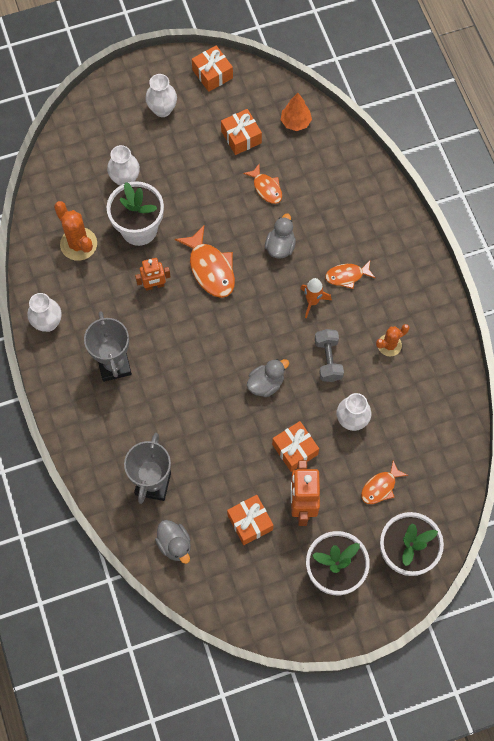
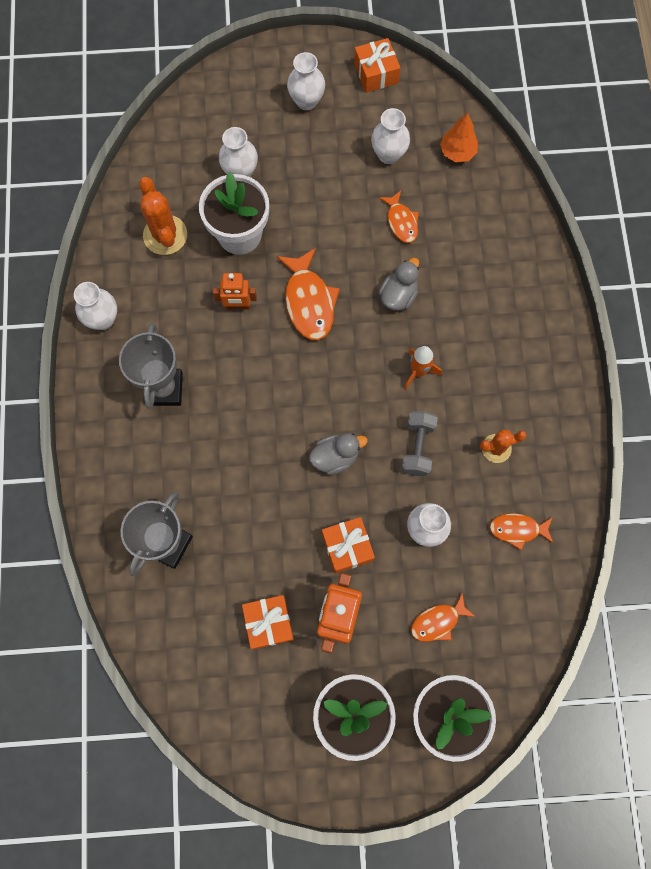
camera: 15 degrees right, 5 degrees up
(175, 544) = (172, 626): grey duck -> none
(241, 137) = (388, 154): orange gift -> white vase
(347, 276) = (468, 351): orange fish -> orange fish (517, 529)

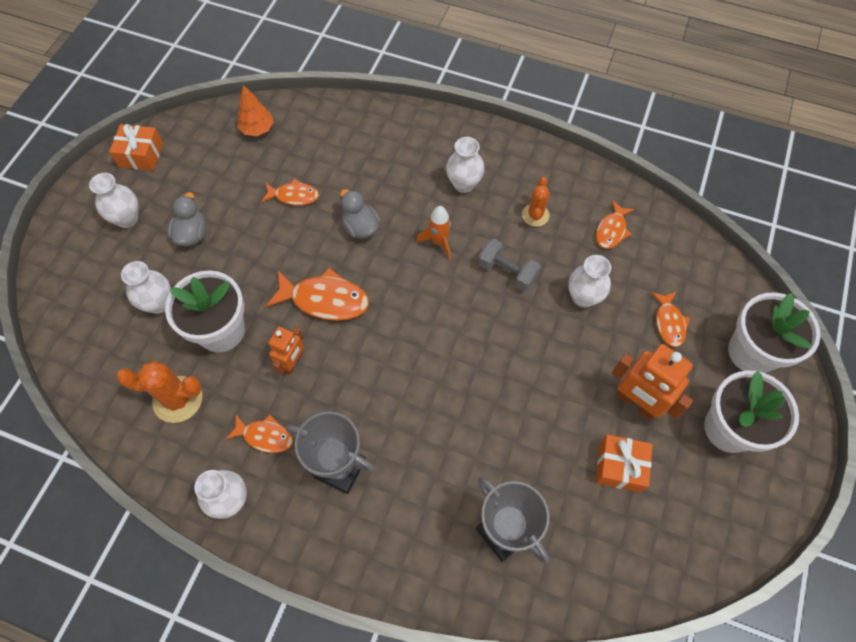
camera: 65 degrees left, 10 degrees down
(165, 317) = (265, 436): none -> orange fish
(335, 457) = (485, 341): grey duck -> grey duck (192, 234)
(347, 547) = (574, 367): orange gift -> none
(388, 154) = (225, 178): white vase -> white vase (464, 184)

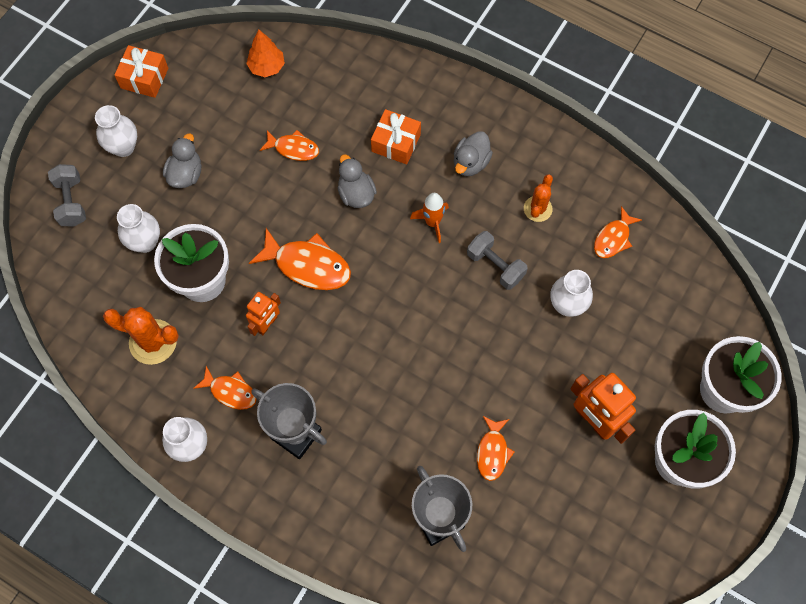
camera: 10 degrees right, 5 degrees up
(79, 277) = (71, 202): none -> grey dumbbell
(464, 184) = (470, 163): white vase -> grey duck
(620, 467) = (562, 479): orange gift -> orange gift (396, 143)
(669, 323) = (647, 346): orange fish -> orange fish (492, 452)

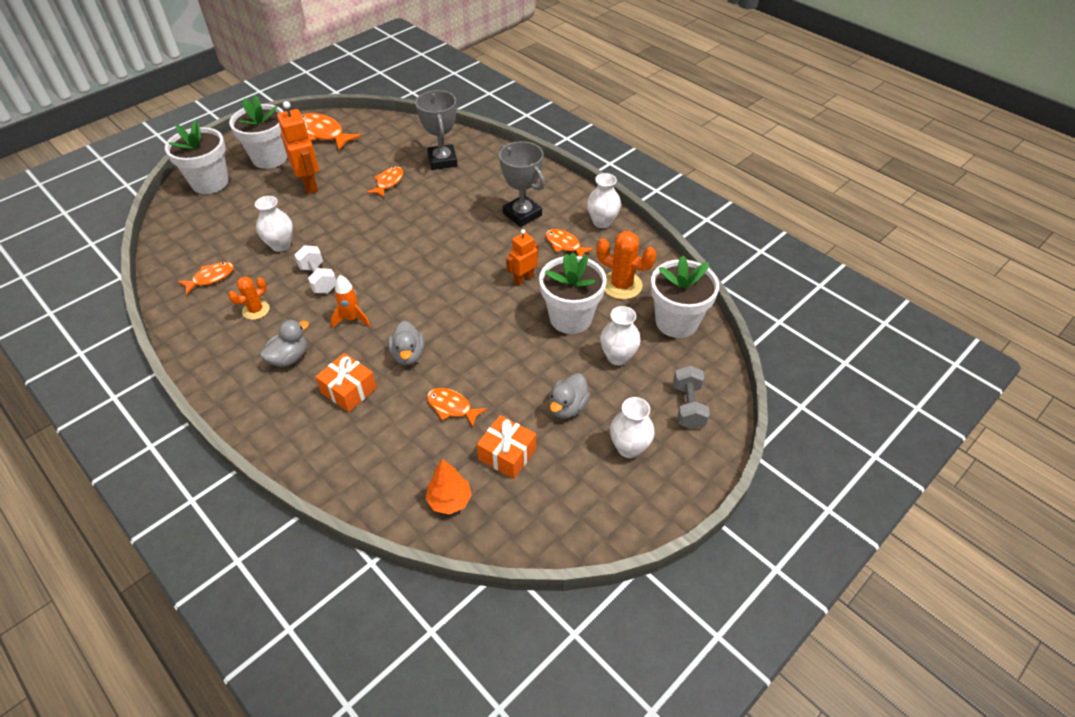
camera: 165 degrees left, 20 degrees down
(87, 303) = (676, 322): none -> white flower pot
(144, 78) = (595, 521): orange gift -> orange gift (507, 454)
(308, 265) = (475, 310): orange fish -> orange fish (323, 134)
(495, 266) = (318, 279): grey dumbbell -> white dumbbell

